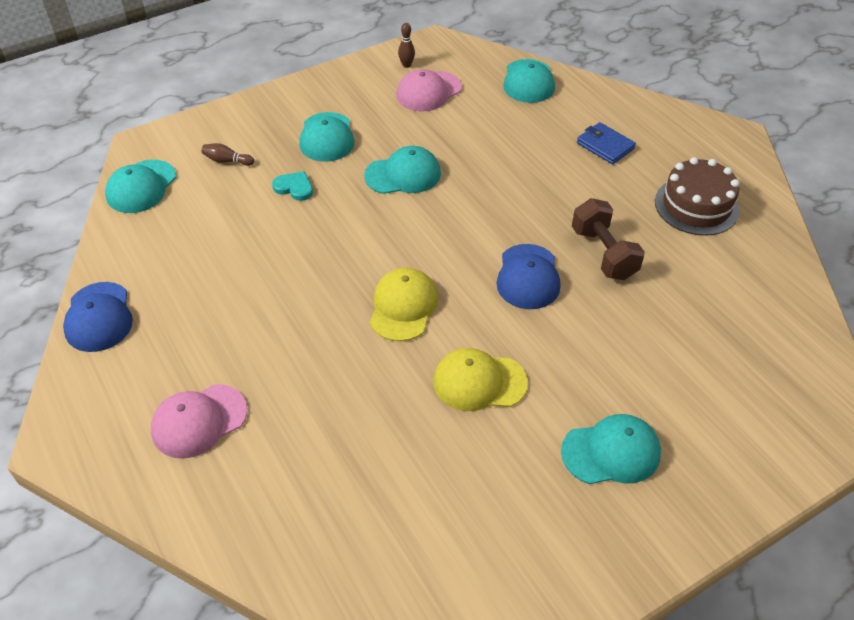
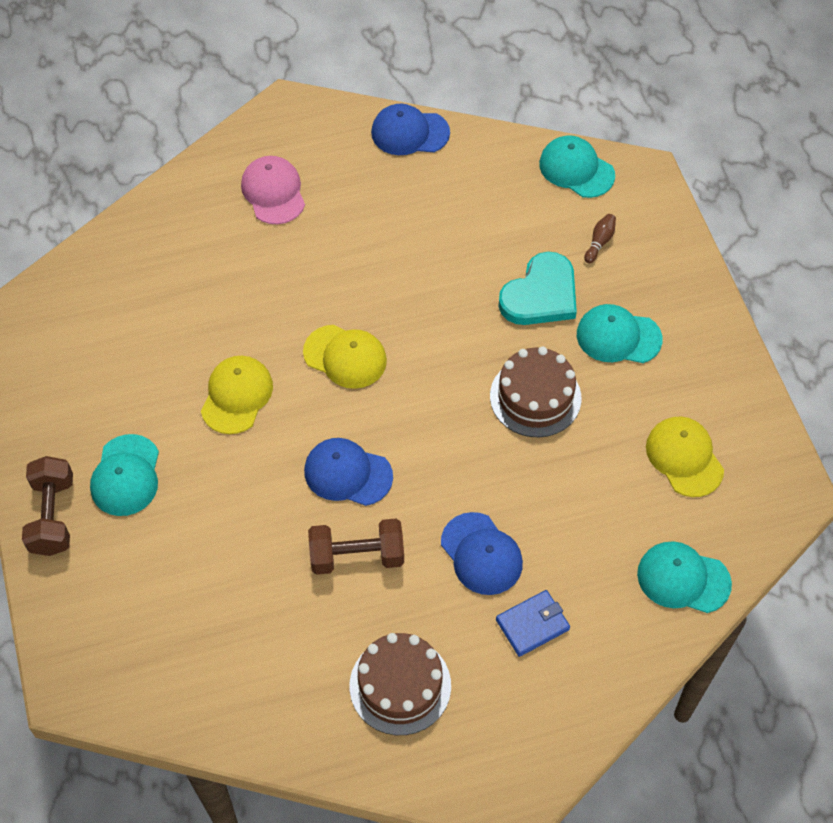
camera: 105 degrees right, 10 degrees up
(294, 187) = (541, 295): turquoise heart -> turquoise heart, size x1.96
(403, 175) = (535, 397): turquoise cap -> brown cake
(406, 65) = (746, 446): brown bowling pin -> none
(428, 91) = (684, 457): pink cap -> yellow cap
(562, 181) = (481, 554): none -> blue cap
(689, 506) = (52, 516): none -> brown dumbbell

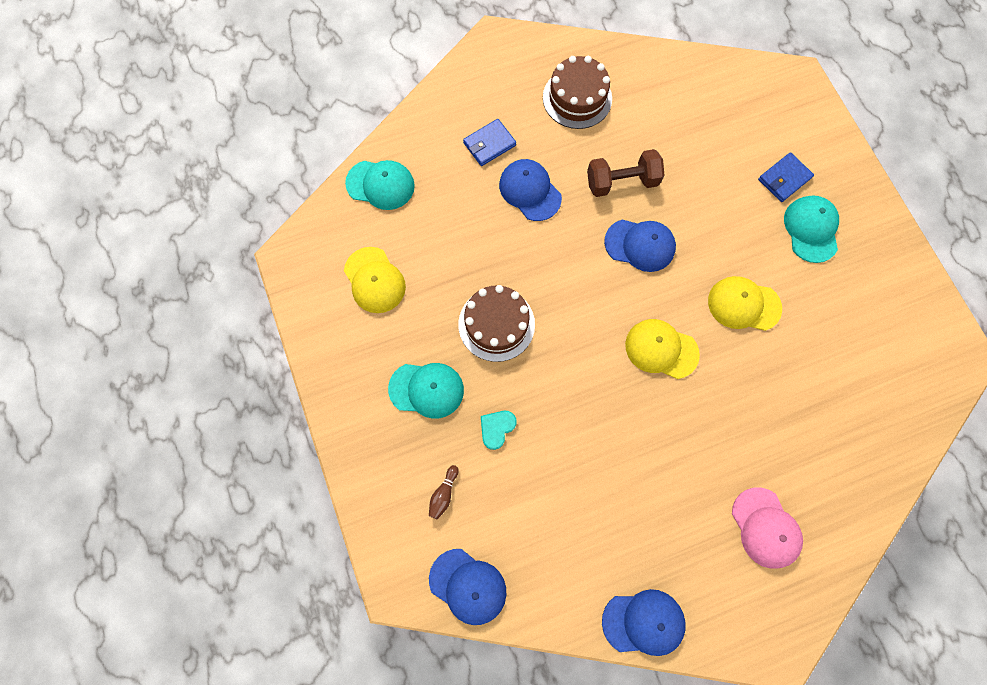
camera: 175 degrees right, 15 degrees up
(52, 516) = (855, 194): brown dumbbell -> none
(139, 543) = (784, 179): none -> blue wallet
(236, 396) = (743, 304): yellow cap -> yellow cap turned 90 degrees clockwise
(541, 295) = (497, 428): turquoise heart -> turquoise heart, size x0.51
(576, 169) = (468, 586): turquoise cap -> blue cap

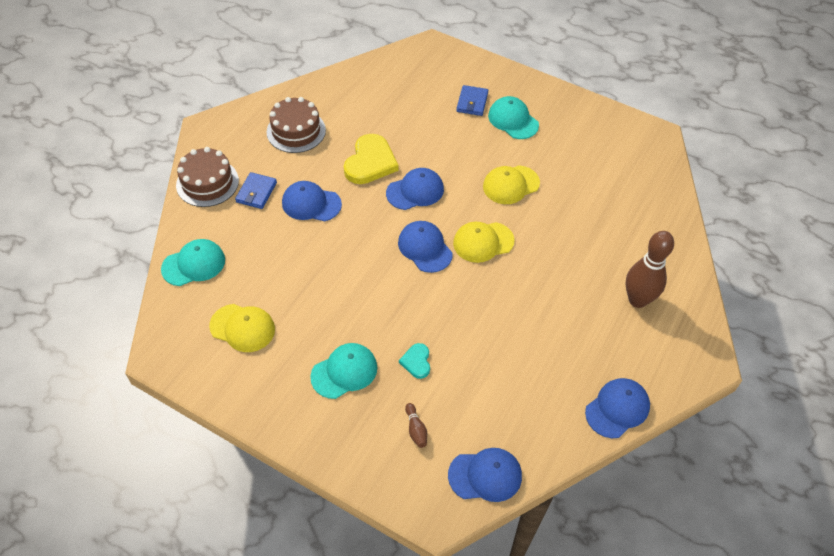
camera: 40 degrees left, 20 degrees down
(496, 324) = (359, 298): brown cake -> brown cake (207, 183)
(599, 315) = (425, 248): none -> blue cap
(621, 182) = (370, 162): brown dumbbell -> yellow heart
(765, 528) = (637, 300): pink cap -> brown bowling pin

